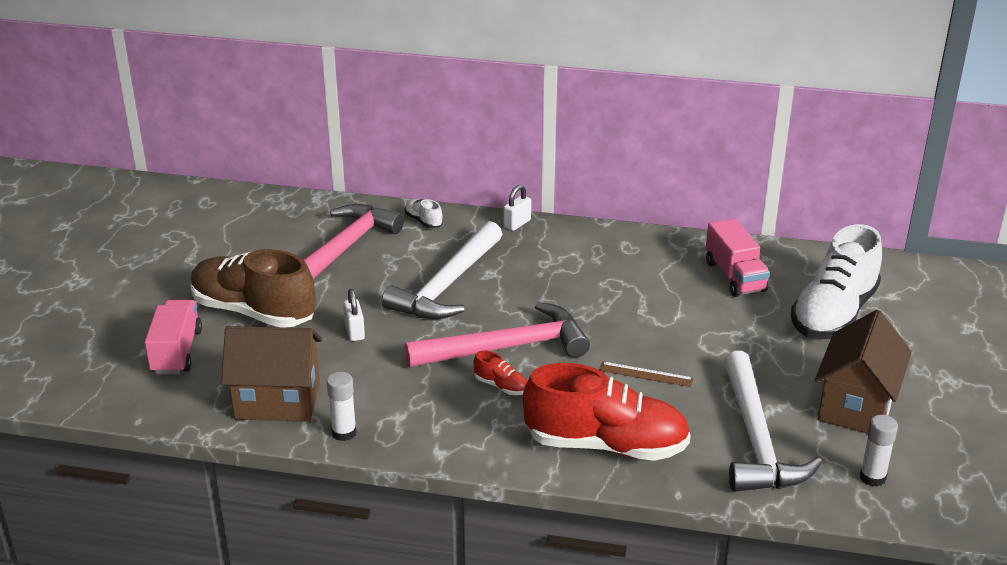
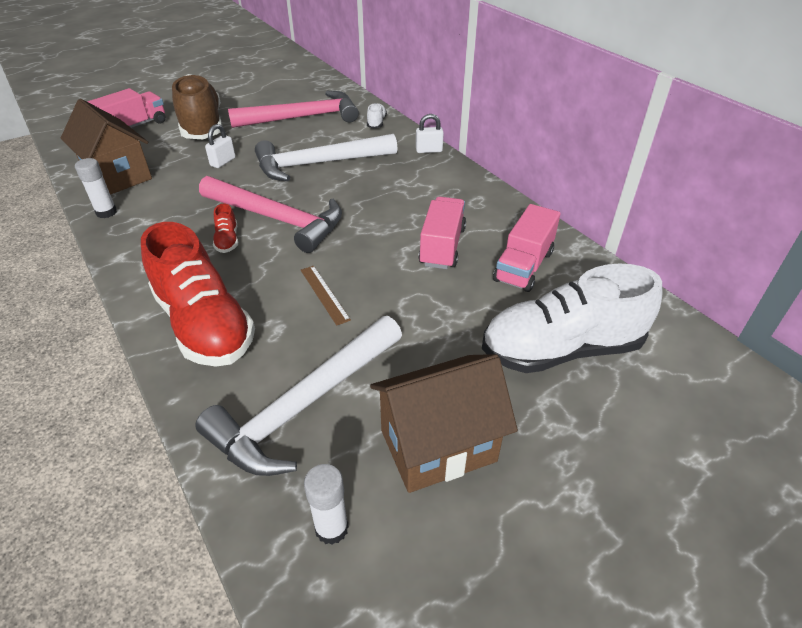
camera: 45 degrees right, 10 degrees up
(663, 294) = (442, 246): none -> pink truck

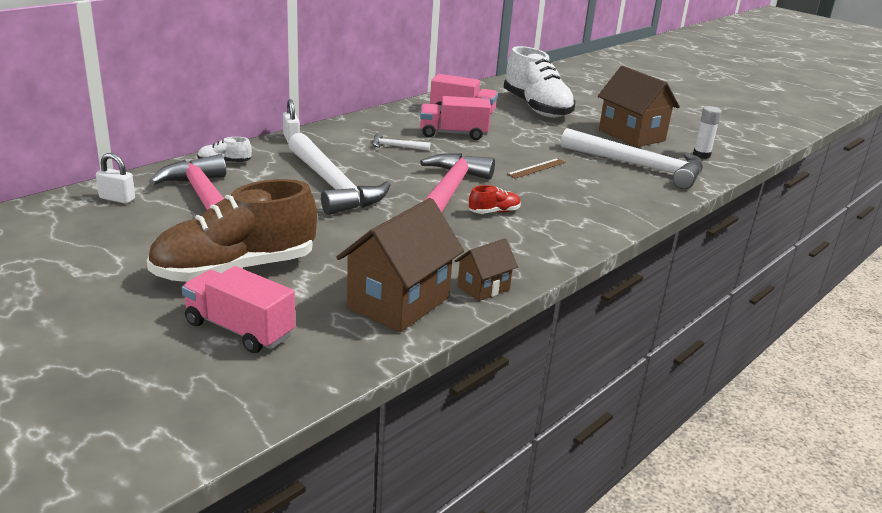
camera: 105 degrees left, 15 degrees down
(106, 212) = (483, 288): white glue stick -> brown house
(204, 324) = (603, 205): red shoe -> none
(223, 162) = (341, 237): white padlock -> white padlock (117, 199)
(404, 203) = (396, 146): none -> white hammer

